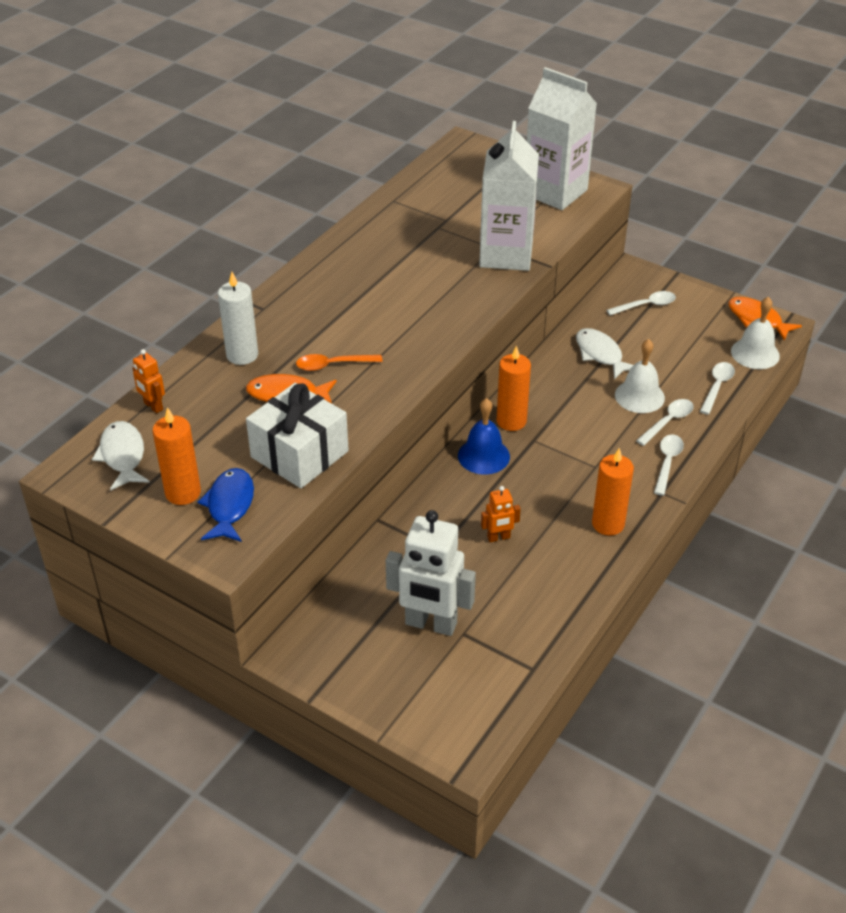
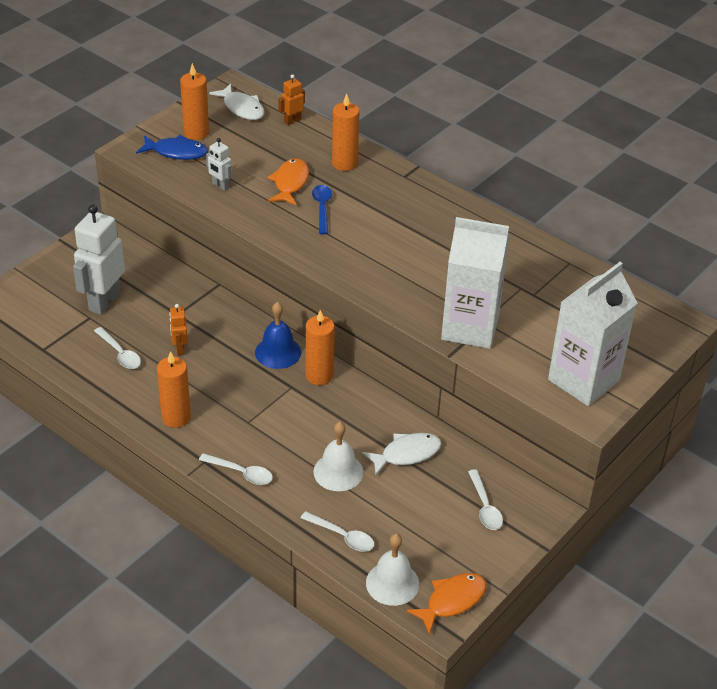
camera: 95 degrees right, 0 degrees up
(123, 456) = (242, 108): white fish -> white fish turned 60 degrees clockwise
(242, 355) = (344, 163): white candle -> orange candle
(299, 454) = (220, 185): white gift -> white robot
(333, 365) = (322, 208): orange spoon -> blue spoon
(668, 422) = (297, 485): white spoon -> white spoon (120, 353)

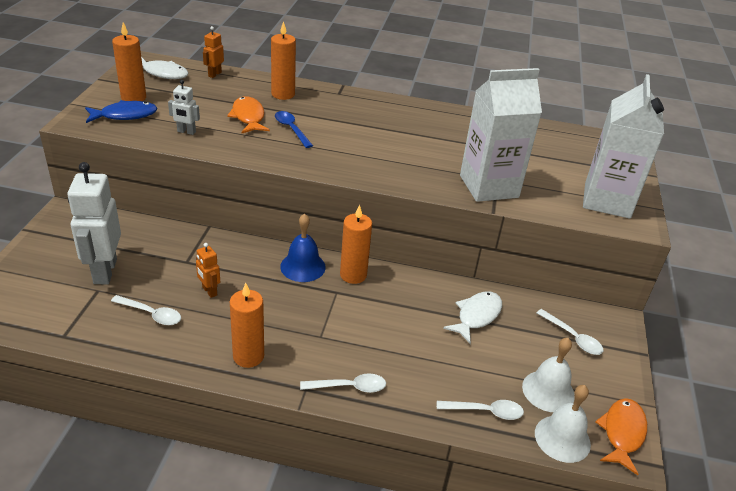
camera: 30 degrees left, 5 degrees down
(338, 472) = (434, 352): white bell -> white bell (548, 391)

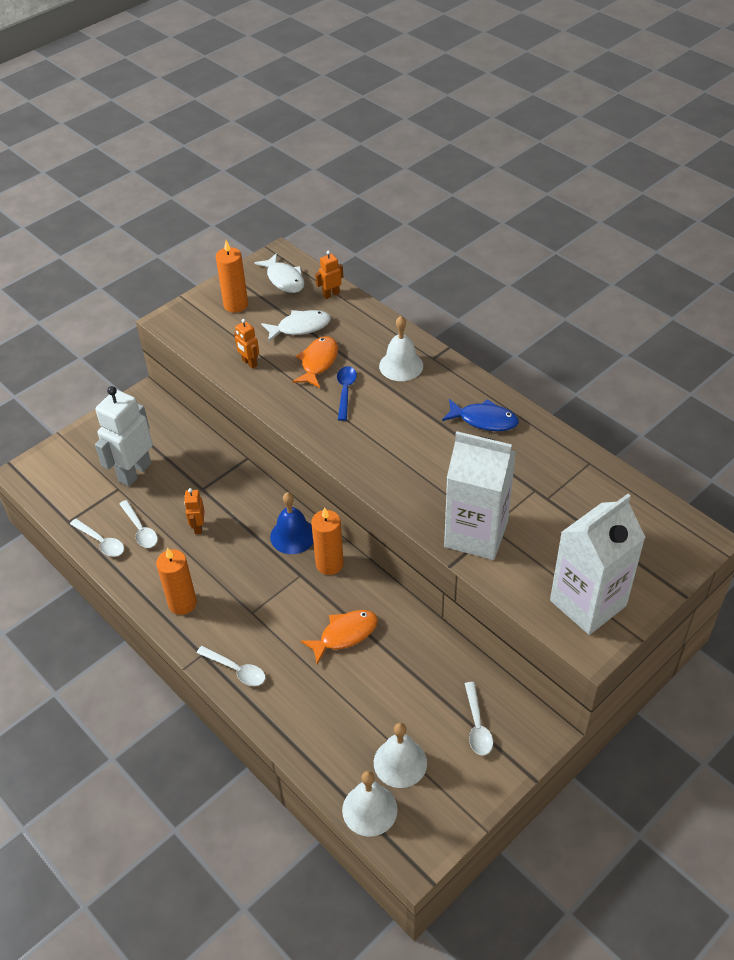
camera: 40 degrees right, 10 degrees up
(125, 115) = (213, 325): blue fish -> blue fish (484, 420)
(186, 132) = (249, 363): white robot -> orange robot
(283, 94) = (375, 342): orange candle -> none
(319, 103) = (401, 365): none -> white bell
(476, 316) = (405, 658): white fish -> white fish (300, 327)
(485, 411) = (326, 750): white spoon -> white spoon (101, 542)
(622, 433) = (428, 836): orange fish -> orange fish (345, 634)

